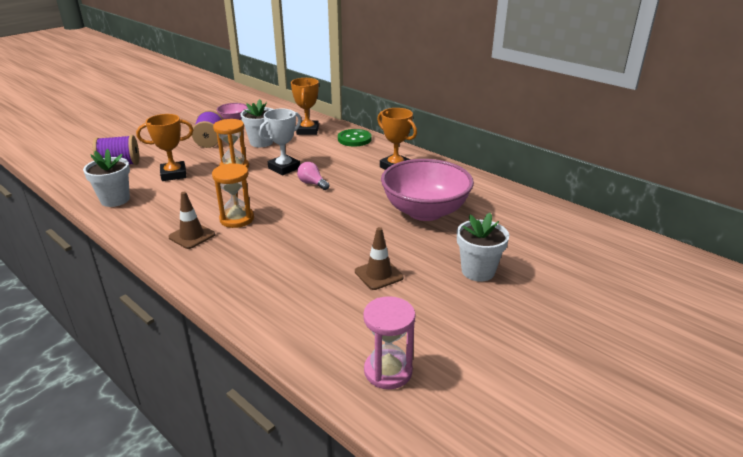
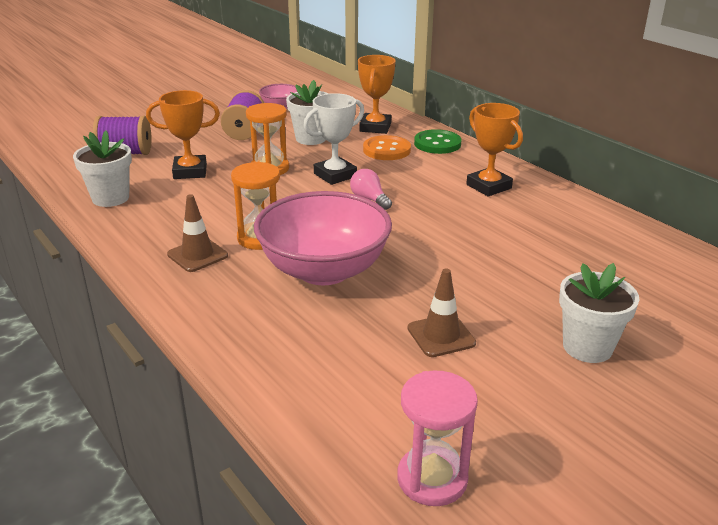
camera: 10 degrees right, 0 degrees up
(318, 146) = (386, 150): none -> orange button
(425, 211) = (521, 252): pink bowl -> pink bowl (324, 270)

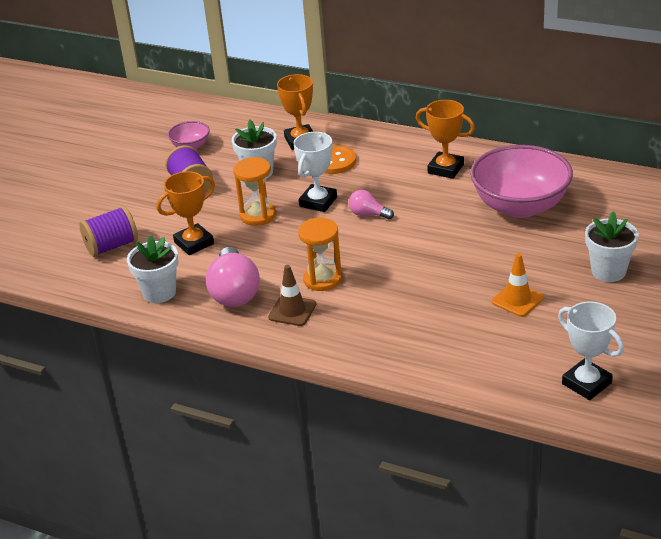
camera: 25 degrees left, 5 degrees up
(169, 220) = (234, 292): none -> pink light bulb
(324, 270) = (396, 285): pink bowl -> pink bowl (520, 206)
(432, 479) = (586, 383): pink hourglass -> white trophy
(437, 144) = (368, 140): green button -> none
(441, 336) = (517, 300): brown traffic cone -> orange traffic cone

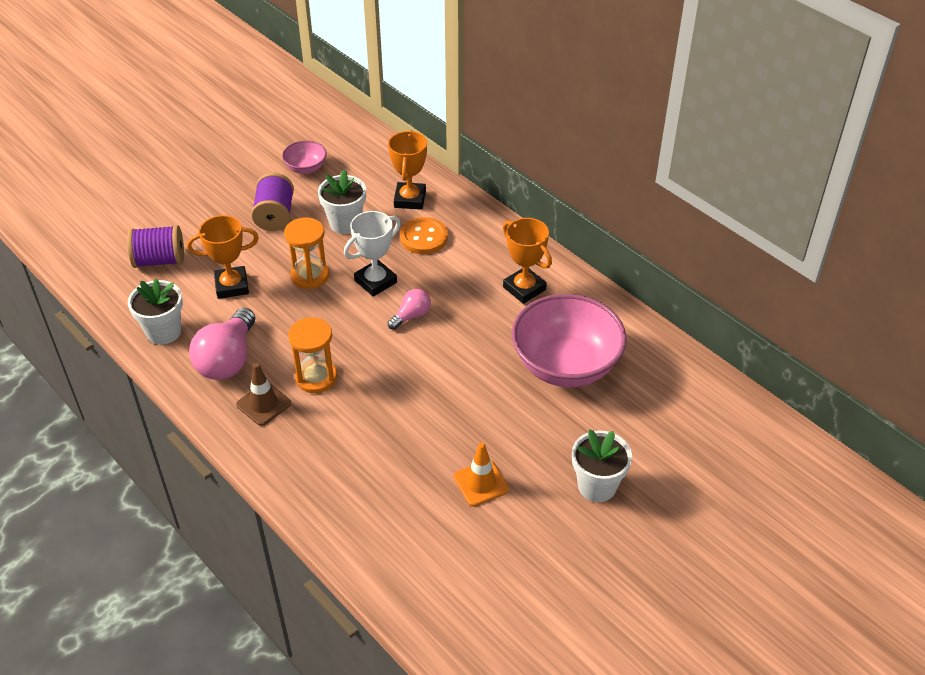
camera: 20 degrees right, 10 degrees up
(368, 214) = (411, 316): pink light bulb -> pink light bulb turned 90 degrees clockwise
(586, 383) = (476, 618): white trophy -> none

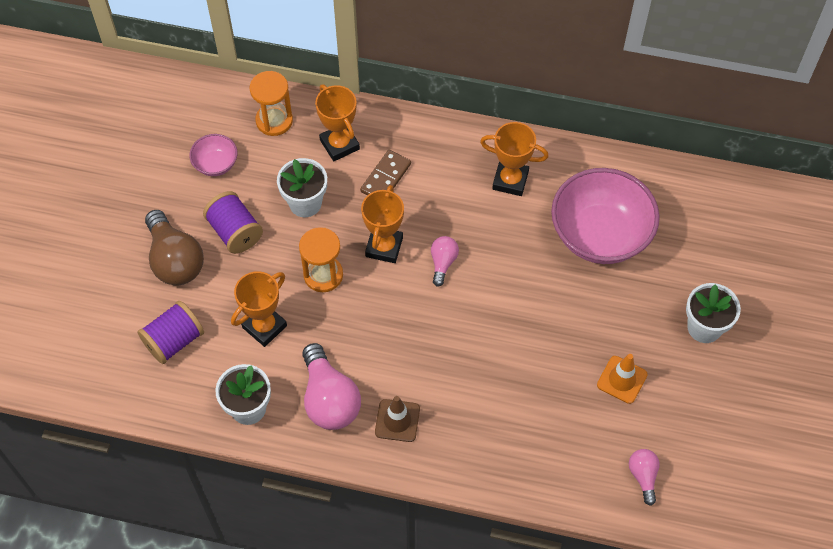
camera: 35 degrees left, 15 degrees up
(214, 212) = (175, 260): none -> brown light bulb
(316, 378) = (417, 369): orange hourglass -> orange hourglass (274, 120)
(375, 281) = (384, 247): white trophy -> orange trophy
(424, 237) = (386, 178): orange button -> brown domino
(427, 570) = (643, 476): none -> pink light bulb

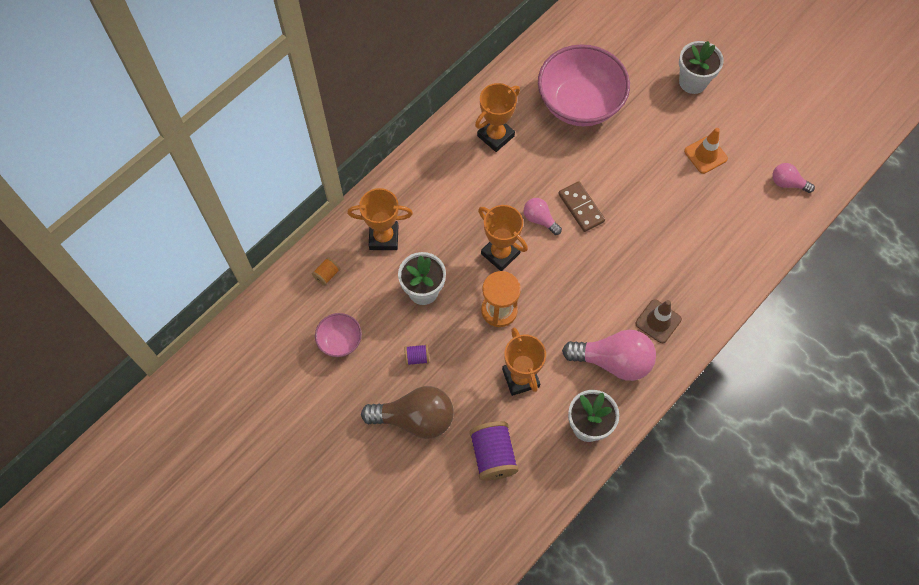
camera: 60 degrees left, 5 degrees up
(235, 232) = (417, 357): purple spool -> purple spool, size x0.50
(274, 120) = (327, 275): orange hourglass -> orange spool
(386, 178) = (437, 220): brown domino -> brown domino (581, 208)

